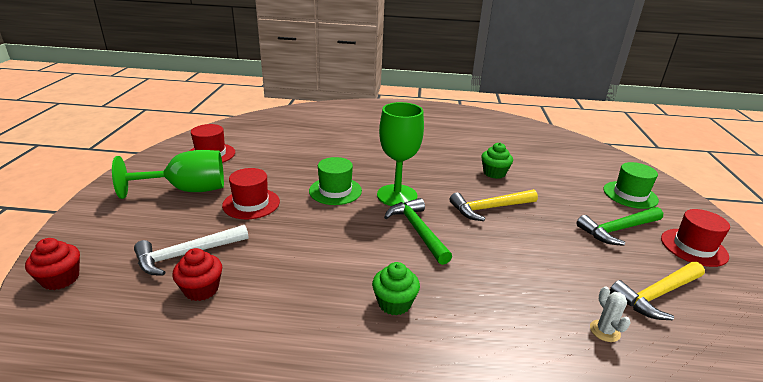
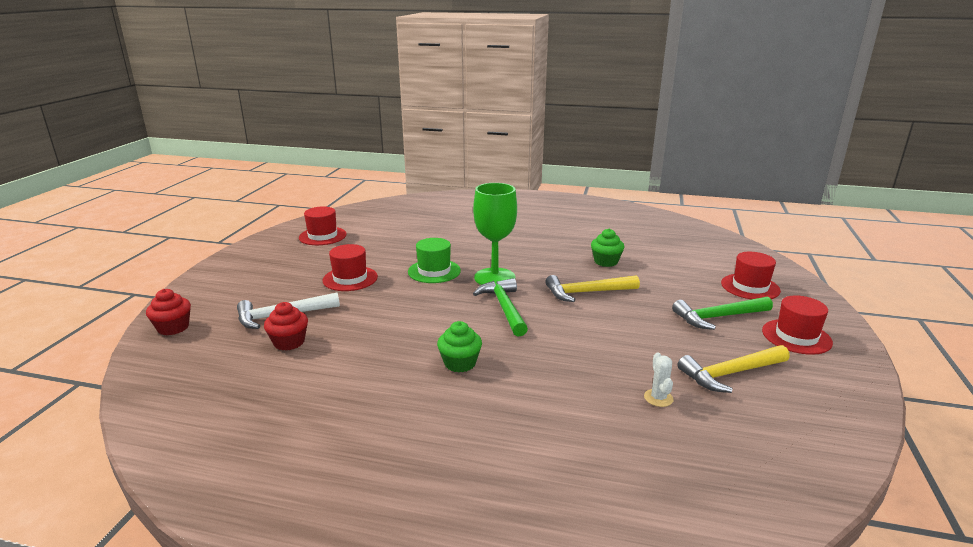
camera: 10 degrees right, 5 degrees down
(187, 190) = (294, 265): green goblet -> none
(630, 195) = (750, 287): green hat -> red hat

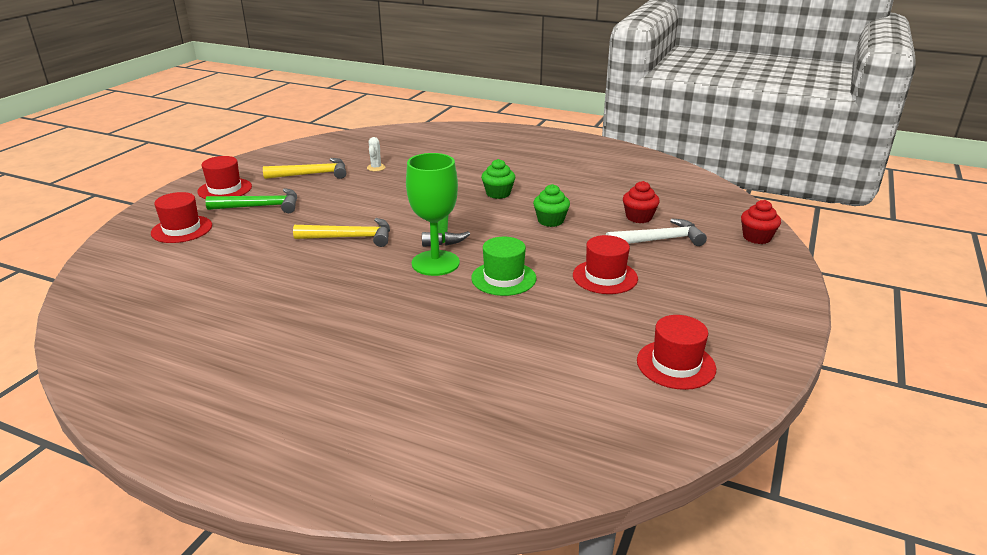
camera: 170 degrees left, 5 degrees up
(606, 262) = (288, 273): green cupcake -> green cupcake (550, 221)

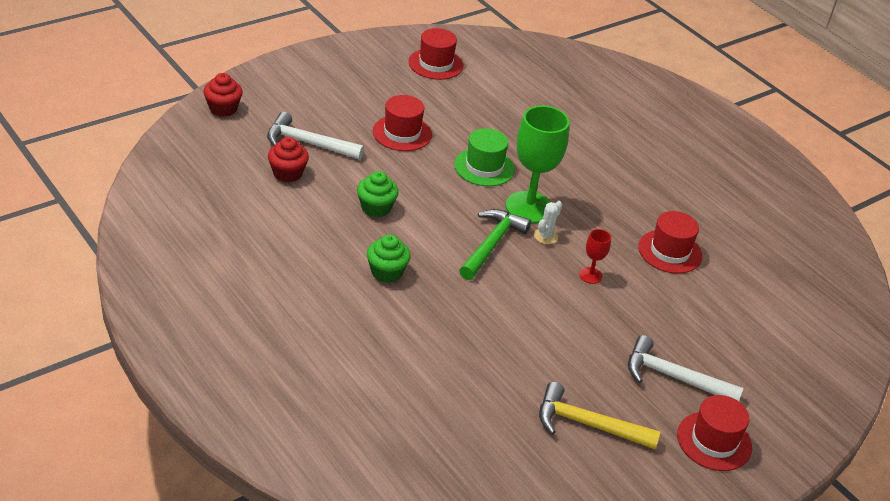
camera: 155 degrees left, 10 degrees up
(182, 229) = (770, 373): red hat -> red hat (670, 252)
(261, 206) = (673, 377): green hammer -> white hammer
(351, 237) = (590, 275): yellow hammer -> red goblet
(376, 168) = (494, 399): white cactus -> white cactus (545, 236)

